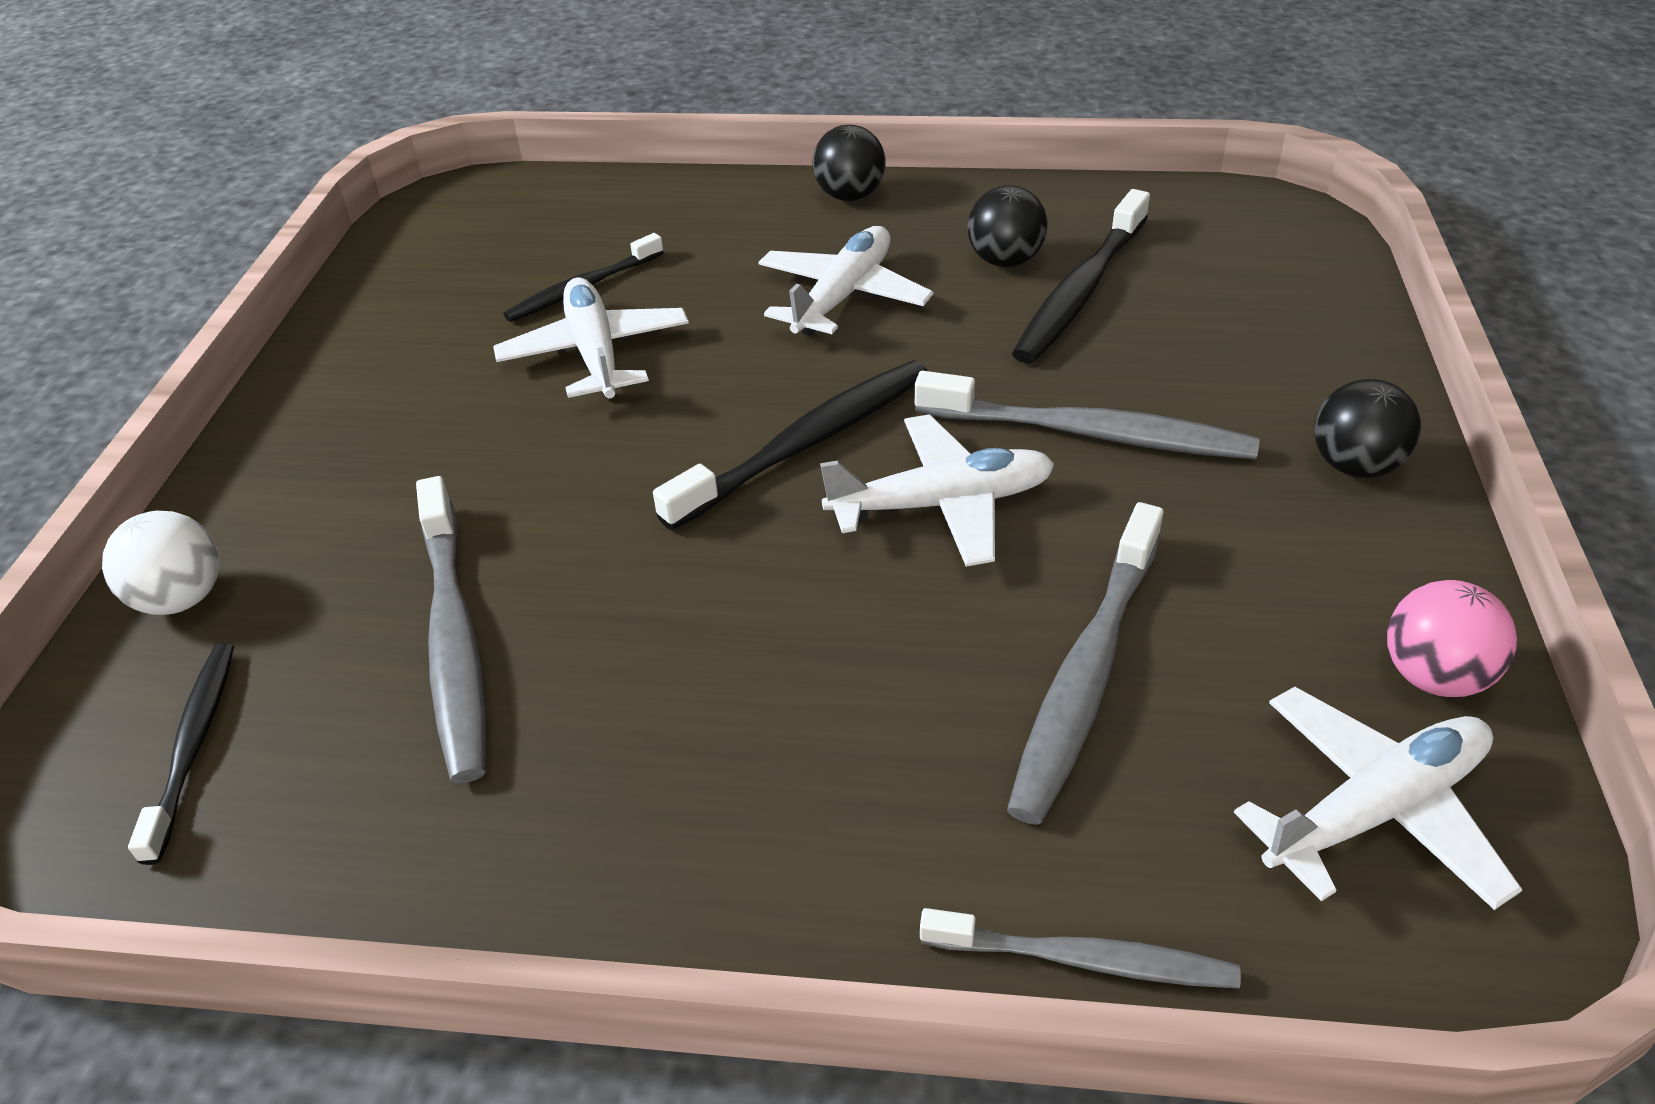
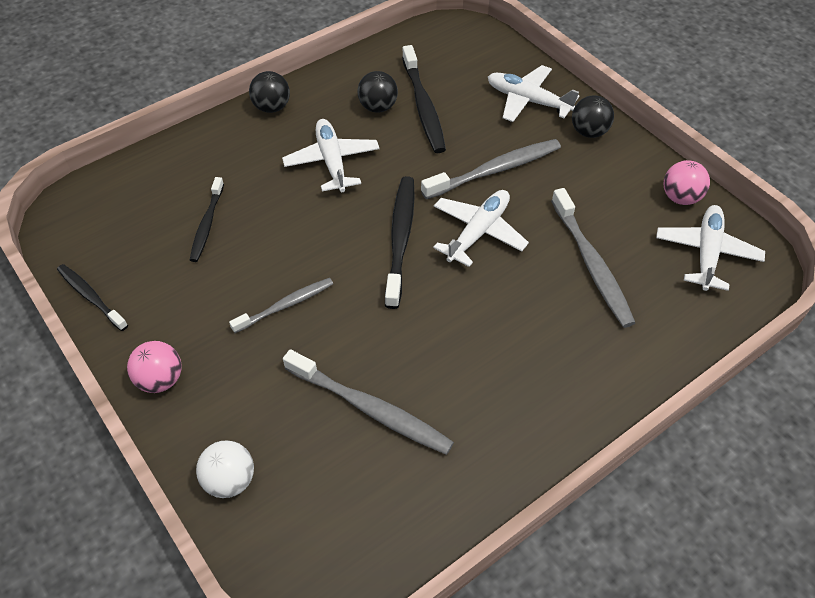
camera: 45 degrees left, 10 degrees up
(193, 746) = (327, 524): black toothbrush -> black toothbrush (91, 297)
(287, 429) = (160, 380): none -> pink ball
(595, 353) = (258, 253): white plane -> white plane (527, 101)
(1083, 959) = (684, 355): grey toothbrush -> grey toothbrush (285, 305)

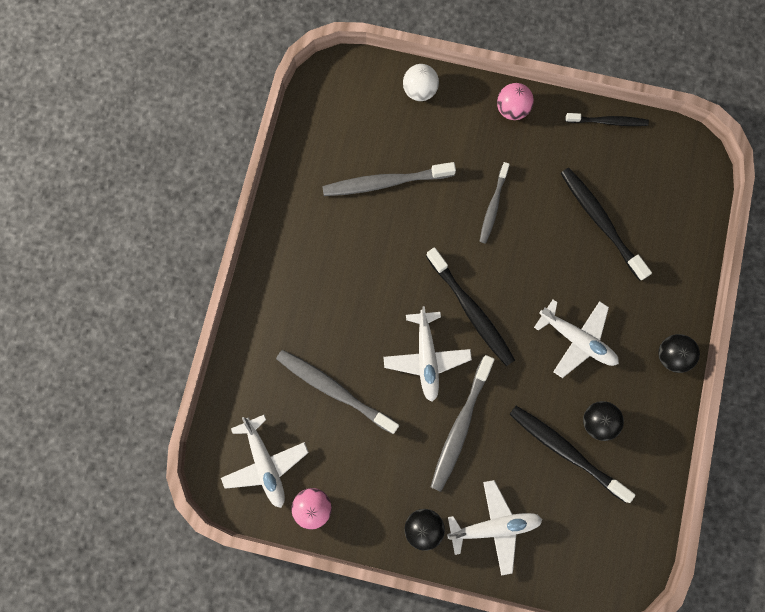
camera: 140 degrees right, 25 degrees up
(207, 224) = (601, 222): black toothbrush -> black toothbrush, size x1.58

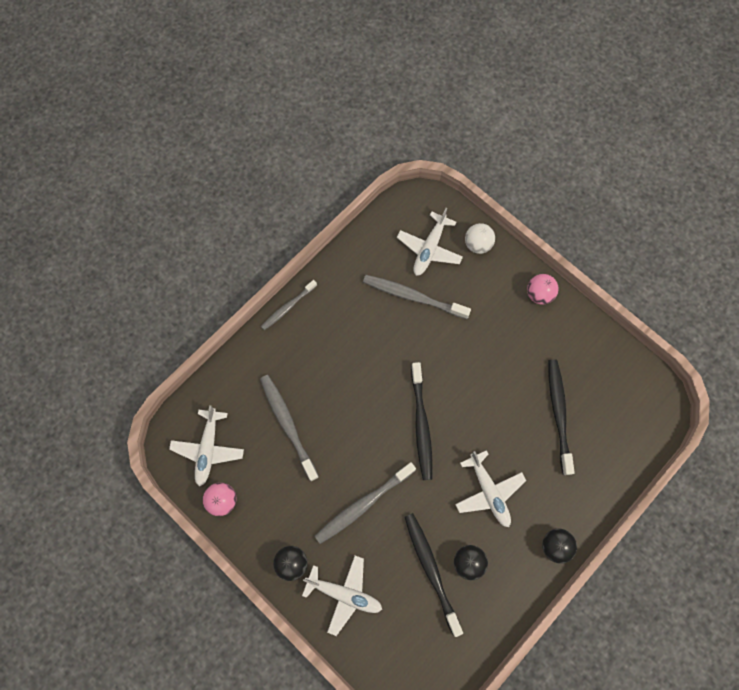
camera: 30 degrees right, 5 degrees down
(426, 358) = (368, 440): white plane -> white plane (429, 249)
(493, 206) = (483, 357): grey toothbrush -> grey toothbrush (288, 307)
(607, 121) = (608, 342): black toothbrush -> none

